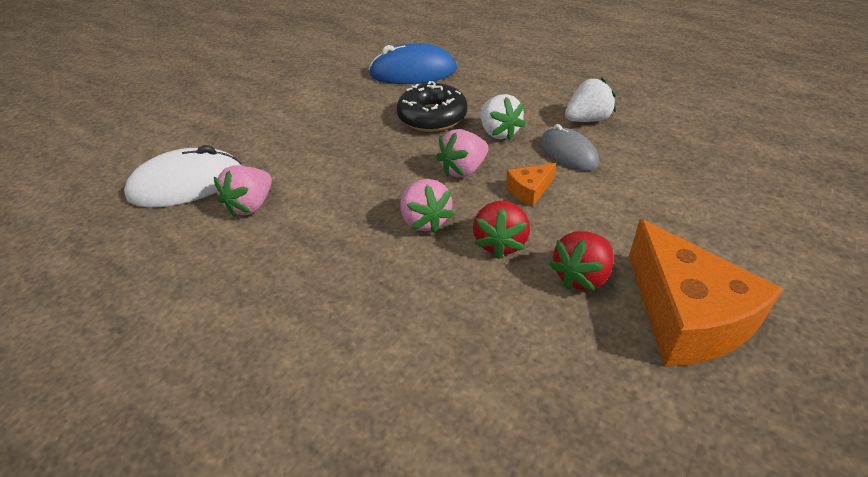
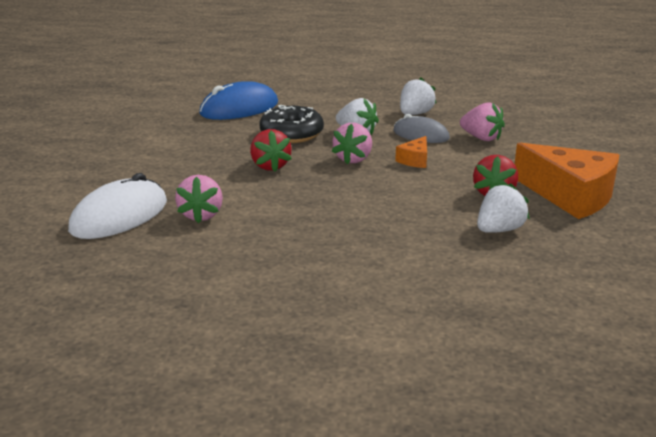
camera: 30 degrees left, 15 degrees down
(425, 220) = (357, 191): pink strawberry -> pink strawberry (481, 138)
(500, 243) = (424, 190): red strawberry -> red strawberry (270, 166)
(537, 345) = (499, 230): none -> white strawberry

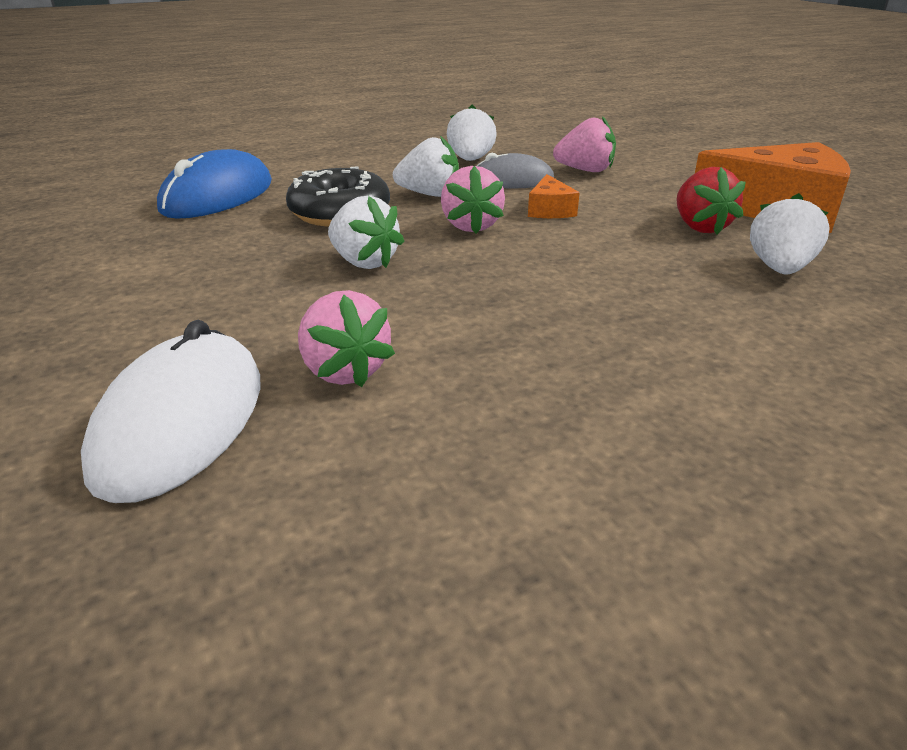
camera: 30 degrees left, 5 degrees up
(270, 166) = (364, 262): red strawberry -> white strawberry

